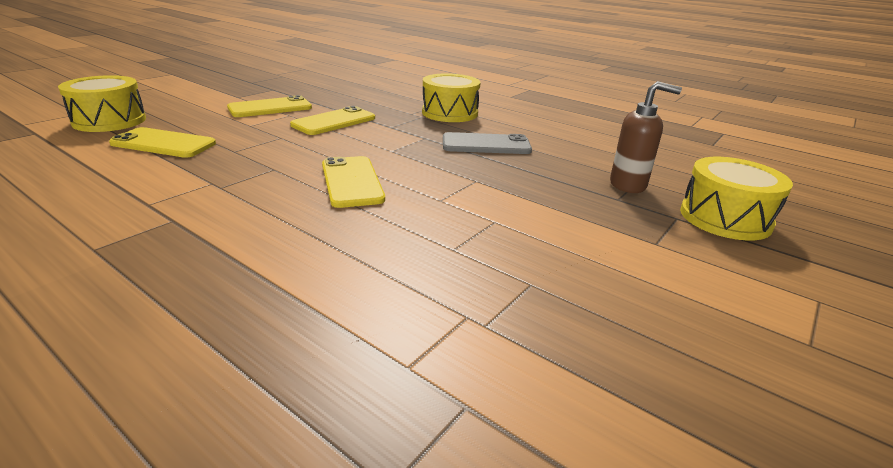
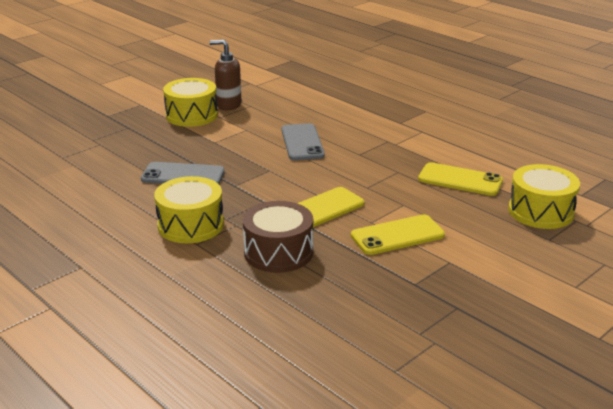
camera: 170 degrees left, 0 degrees up
(351, 182) = (302, 142): yellow phone -> grey phone
(372, 101) = (278, 252): none -> brown drum
(628, 185) = (107, 136): brown soap dispenser -> brown soap dispenser (228, 105)
(725, 218) = (78, 114): yellow drum -> yellow drum (191, 115)

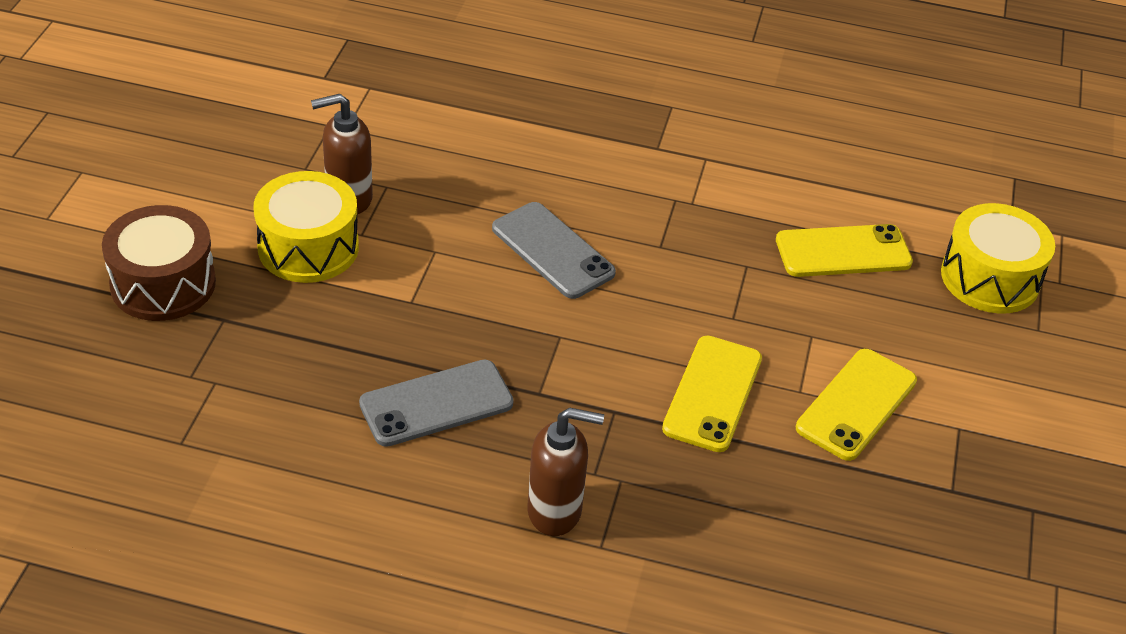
camera: 35 degrees left, 15 degrees up
(190, 225) = (555, 511): yellow drum -> brown soap dispenser
(278, 252) = (732, 511): brown drum -> brown drum (163, 284)

